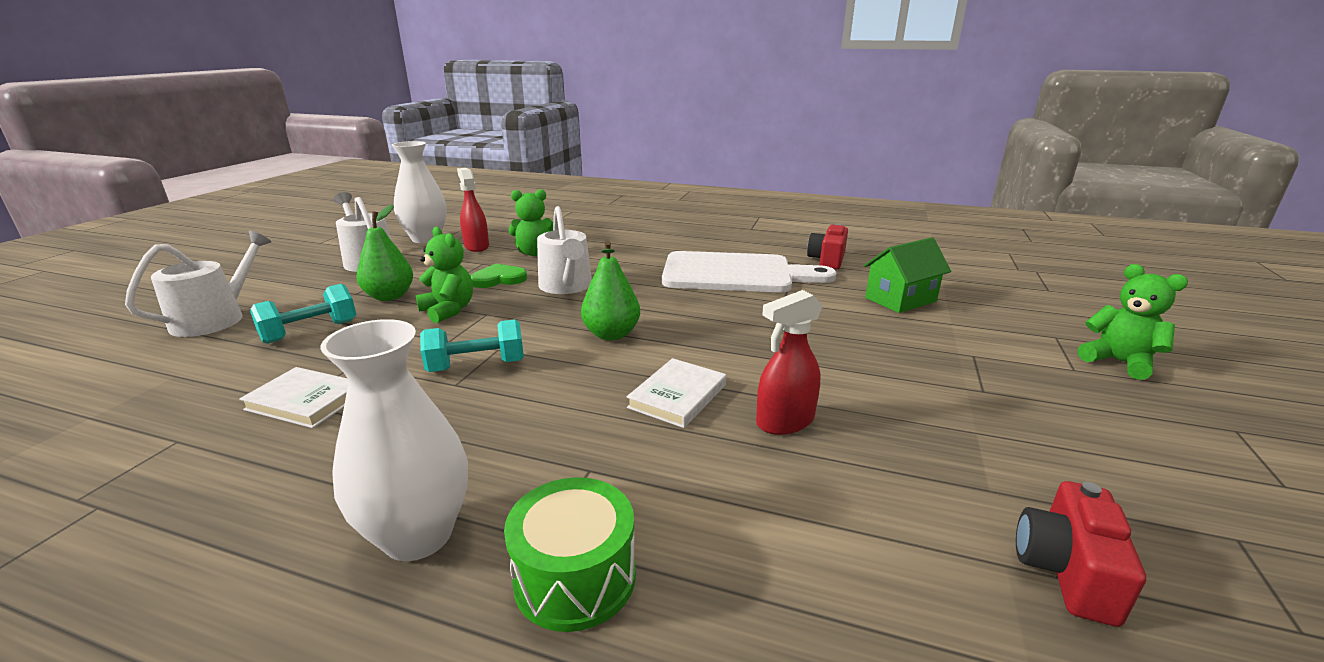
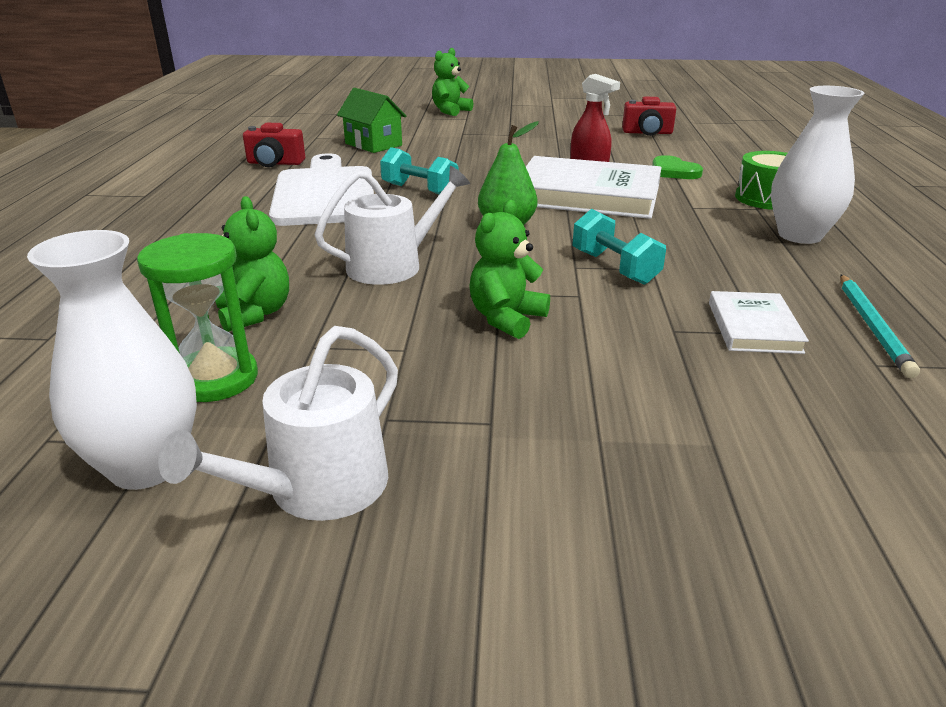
camera: 105 degrees left, 5 degrees up
(205, 471) = (872, 326): none -> turquoise pencil
(216, 318) = (684, 535): white watering can -> none
(310, 331) = (637, 398): turquoise dumbbell -> turquoise dumbbell (419, 190)
(389, 296) = (487, 381): green pear -> none
(476, 246) = (215, 379): red spray bottle -> green hourglass
(499, 279) = (382, 314): green heart -> green heart (673, 171)
(677, 396) = (587, 195): white book -> white book, size x2.00

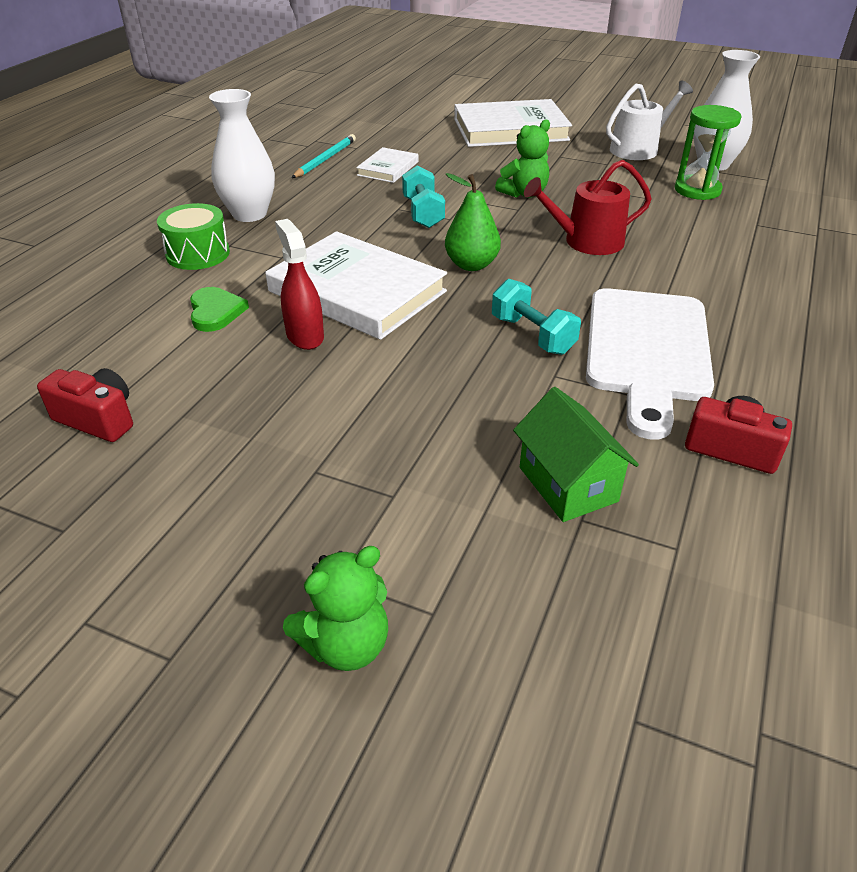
camera: 160 degrees left, 10 degrees up
(255, 313) = (686, 221): green teddy bear -> none
(393, 265) = (586, 242): white watering can -> red watering can
(657, 501) = (510, 130): none -> white book

